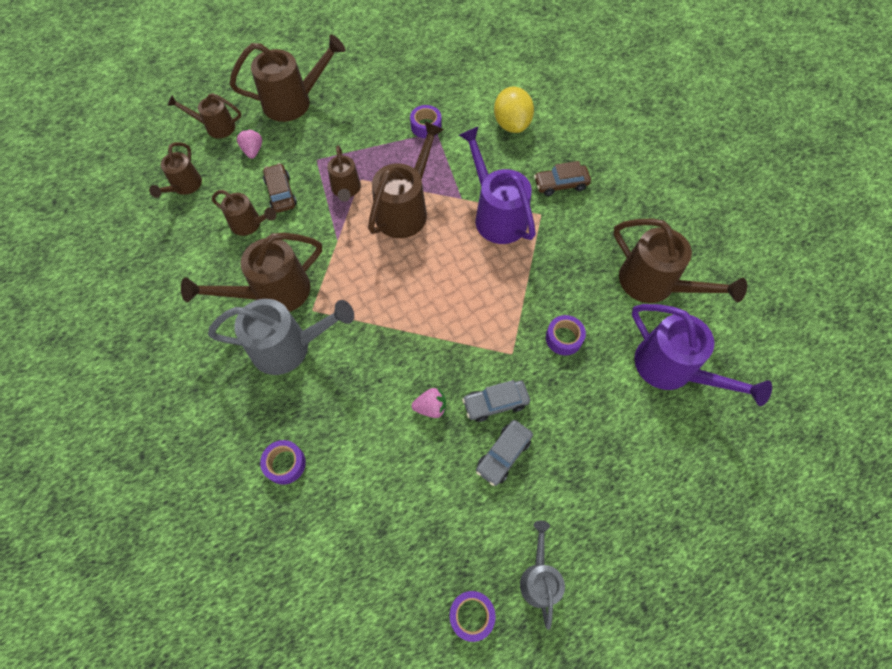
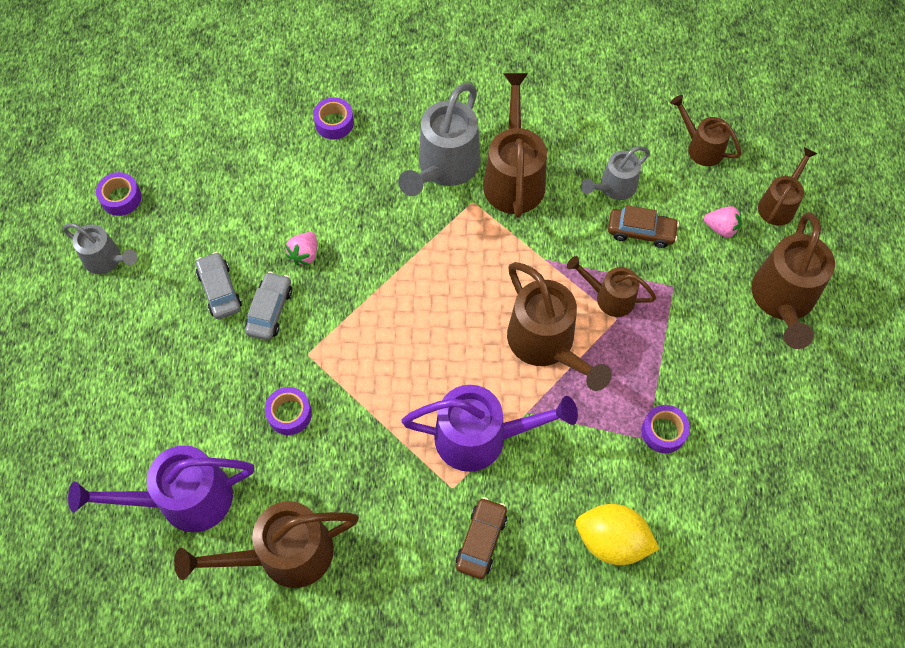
camera: 120 degrees right, 0 degrees up
(250, 224) = (613, 188): brown watering can -> grey watering can

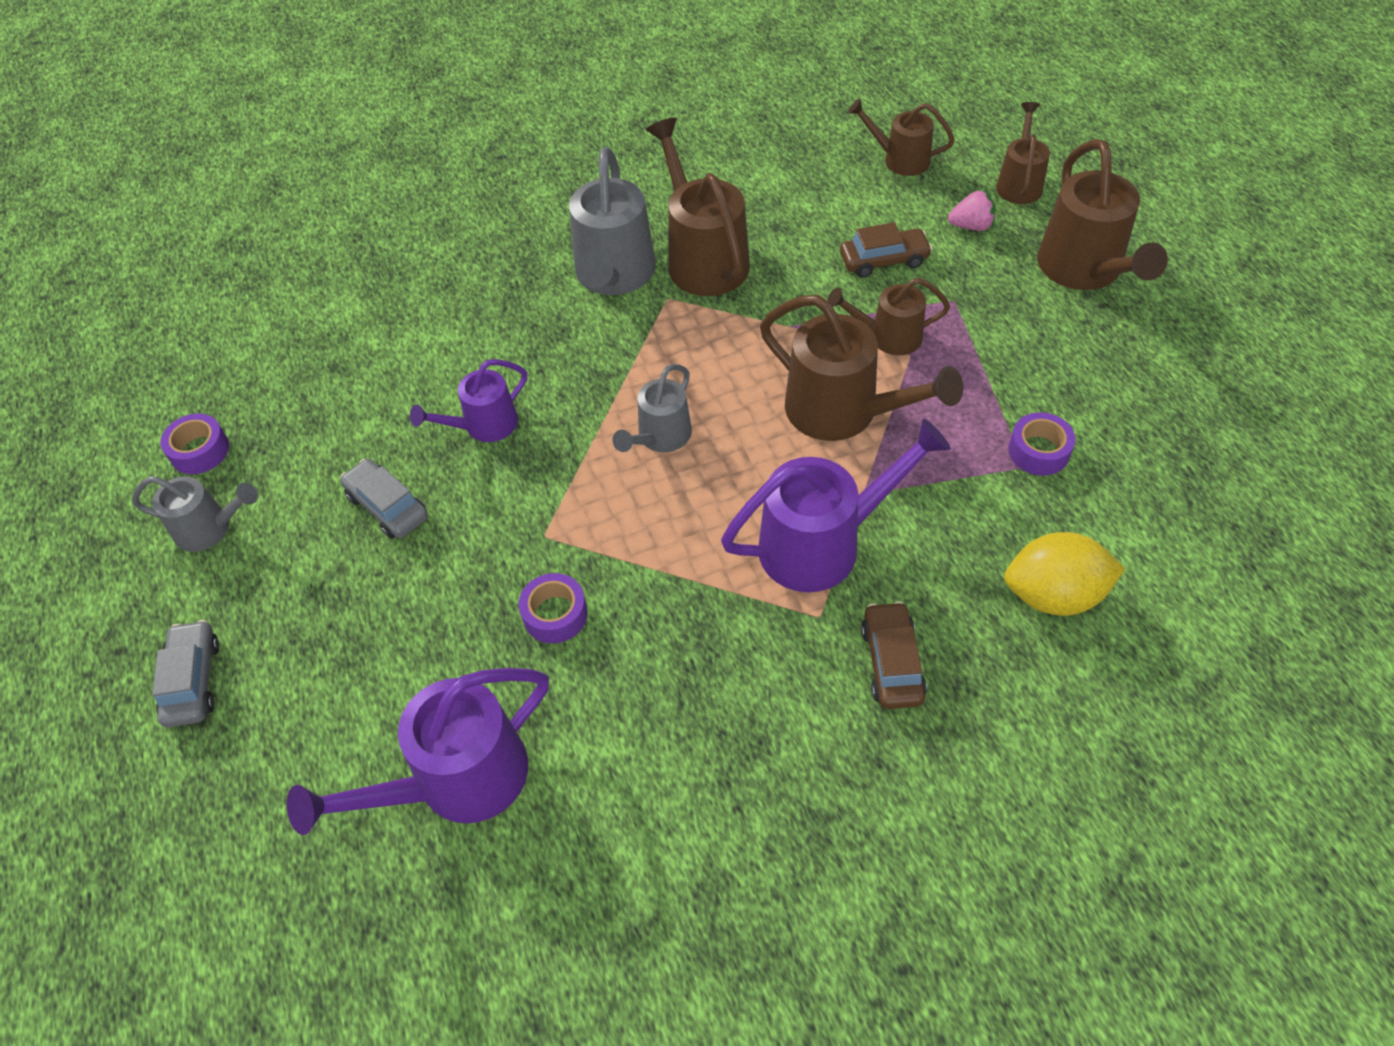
camera: 20 degrees left, 10 degrees down
(270, 310) = (467, 505): grey car -> grey car (192, 680)
(283, 555) = (635, 793): brown watering can -> none
(304, 254) = (483, 426): pink strawberry -> purple watering can
(334, 123) = (451, 276): purple tape -> none
(613, 188) = (826, 229): grey watering can -> grey watering can (660, 438)

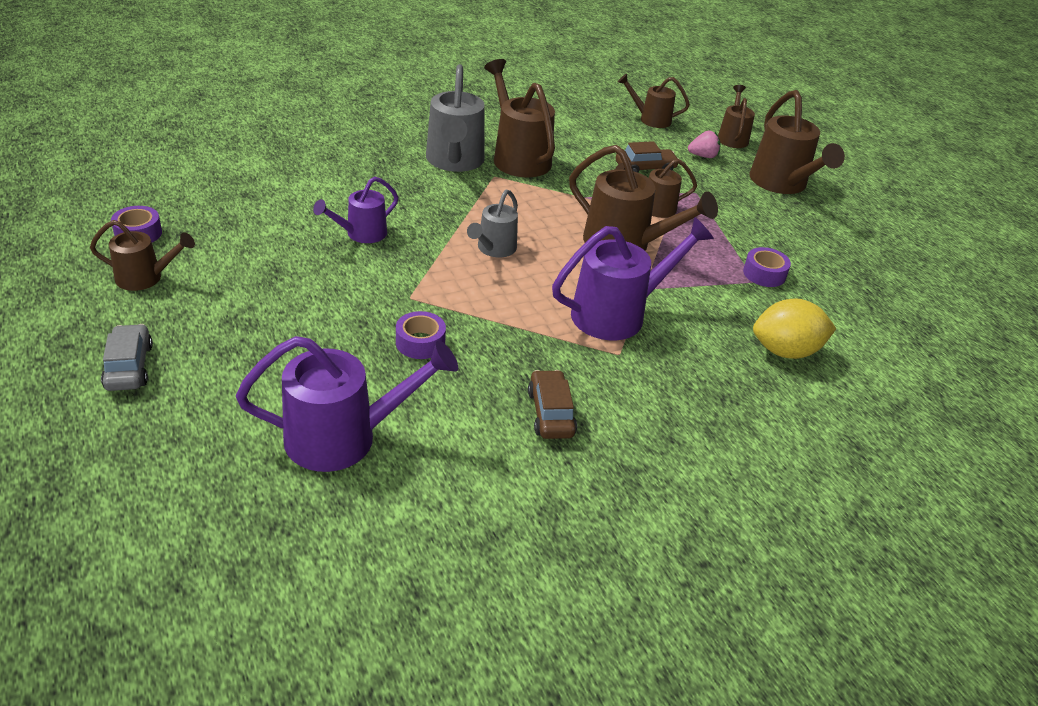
camera: 10 degrees left, 15 degrees down
(211, 528) = (146, 278): grey watering can -> brown watering can
(387, 506) = (287, 274): grey car -> none
(455, 782) = (345, 437): purple watering can -> purple watering can turned 150 degrees counterclockwise
(891, 662) = (674, 383): brown car -> brown car (550, 413)

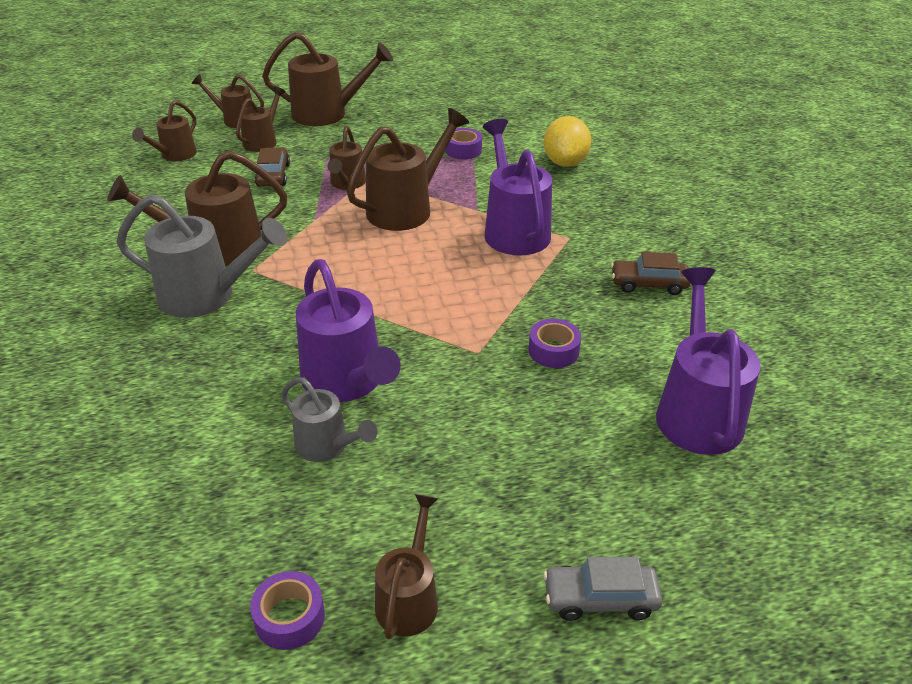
camera: 75 degrees left, 0 degrees up
(361, 234) = (347, 382): purple watering can -> purple watering can, size x1.71
(493, 249) = (399, 287): grey watering can -> grey watering can (328, 446)
(703, 156) = (263, 141): pink strawberry -> brown watering can

